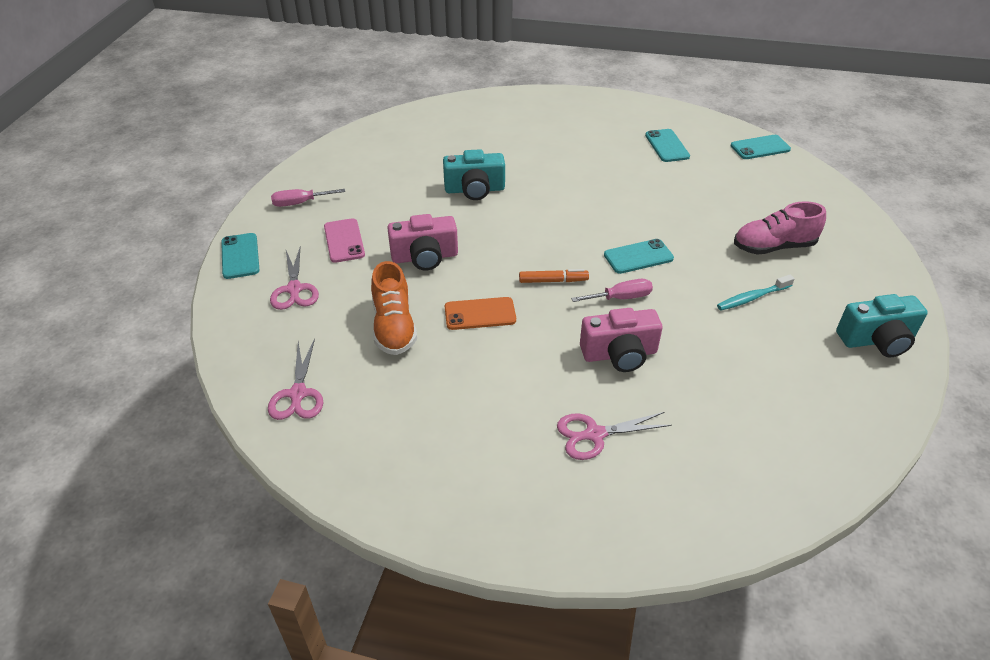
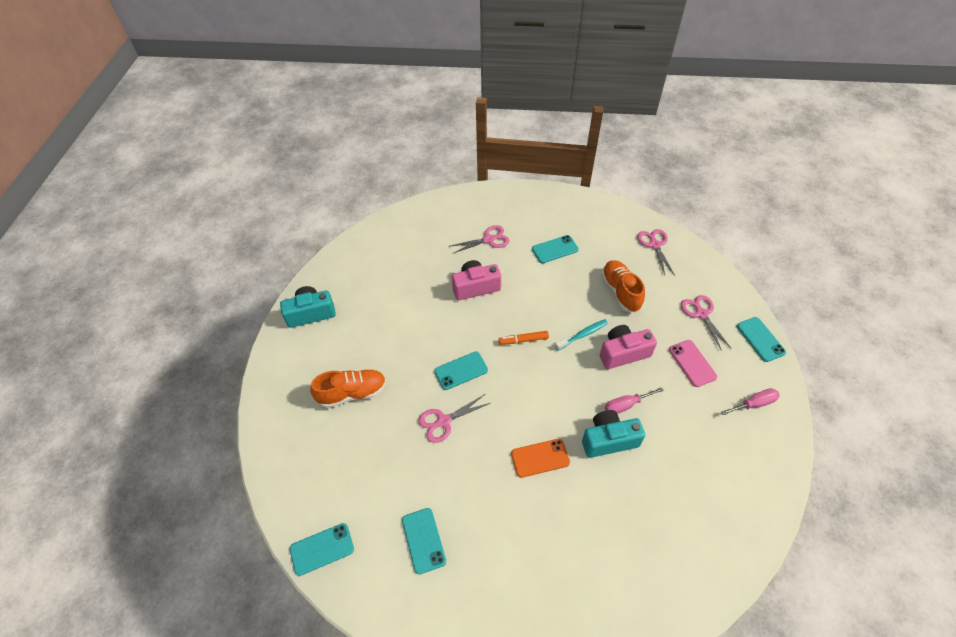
camera: 175 degrees right, 10 degrees up
(476, 403) = (555, 249): none -> turquoise phone
(480, 314) = (568, 307): orange phone -> orange phone (540, 458)
(621, 298) = (474, 330): pink screwdriver -> pink screwdriver (626, 405)
(656, 215) = (443, 421): none -> pink scissors
(752, 298) = (383, 339): turquoise toothbrush -> turquoise toothbrush (583, 335)
(773, 247) = (352, 393): pink shoe -> orange shoe

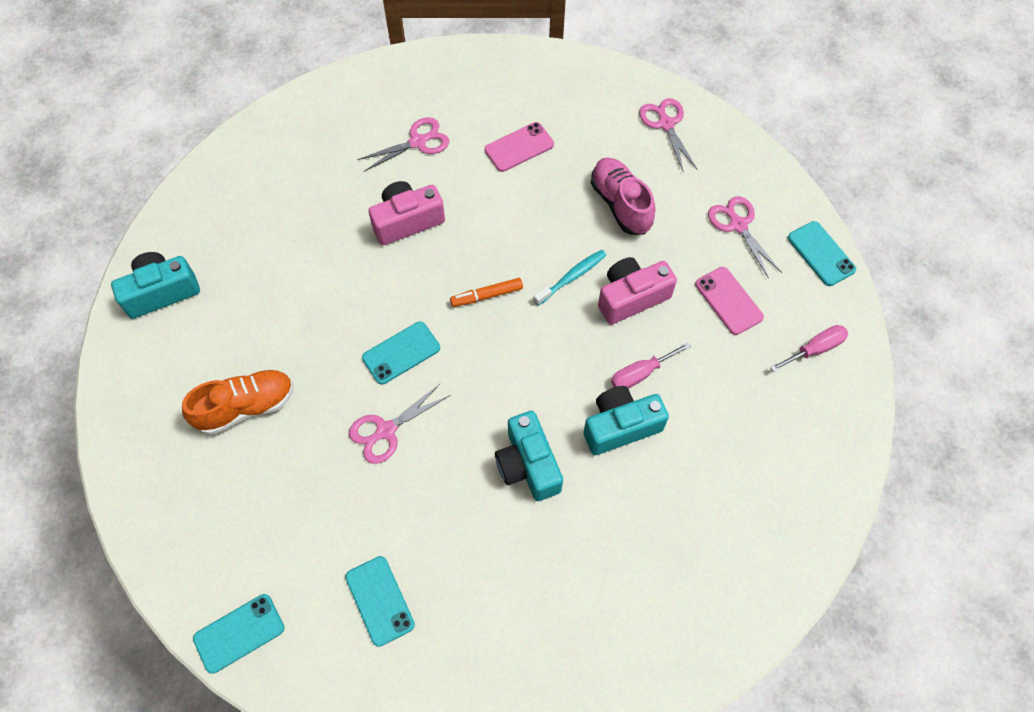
camera: 10 degrees left, 10 degrees up
(540, 458) = (528, 465): orange phone -> turquoise camera
(555, 249) = (519, 147): turquoise phone -> pink phone
(620, 292) = (620, 204): orange shoe -> pink shoe

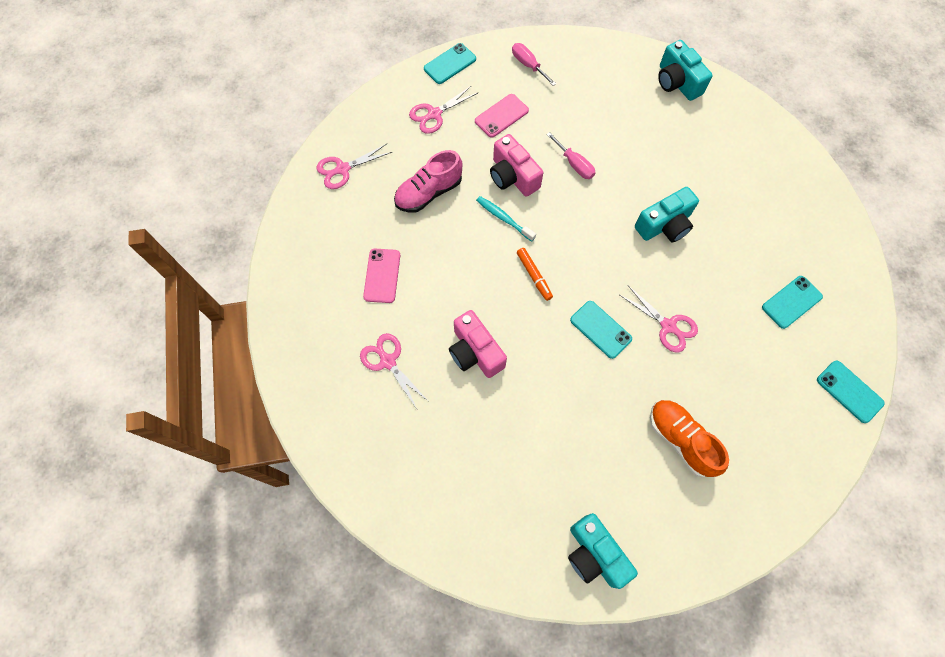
camera: 100 degrees left, 5 degrees up
(519, 147) = (382, 276): pink phone -> pink phone turned 45 degrees clockwise
(620, 426) = (618, 172): turquoise camera -> turquoise camera (677, 82)

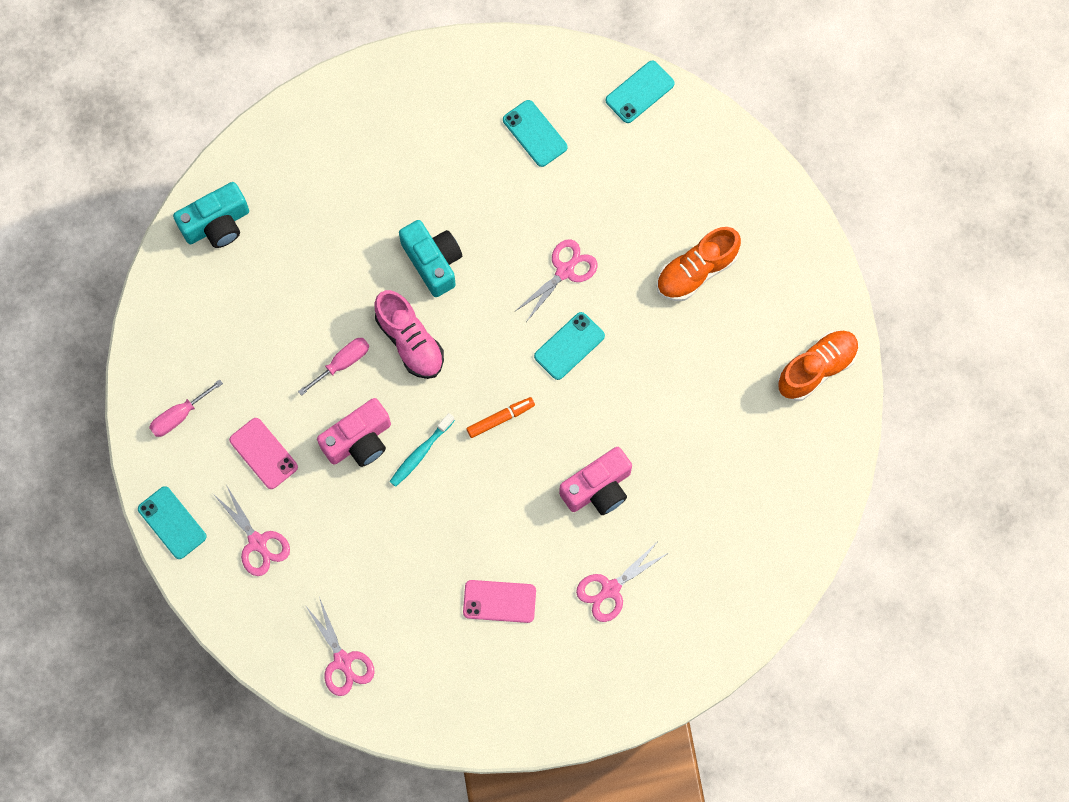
camera: 90 degrees left, 5 degrees up
(429, 193) = (381, 547): pink shoe -> pink shoe (410, 341)
(594, 554) = (816, 369): turquoise camera -> orange shoe

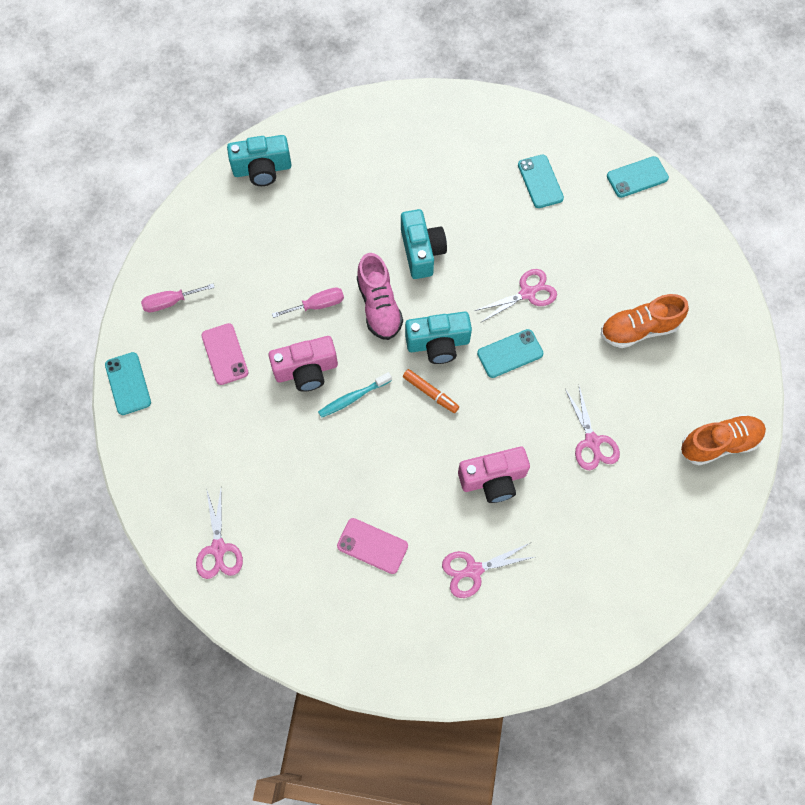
camera: 20 degrees right, 5 degrees down
(257, 543) = (189, 424): pink scissors -> pink scissors (592, 442)
(489, 362) = (438, 344): none -> turquoise camera
(500, 419) = (430, 393): orange marker -> orange marker turned 45 degrees clockwise

